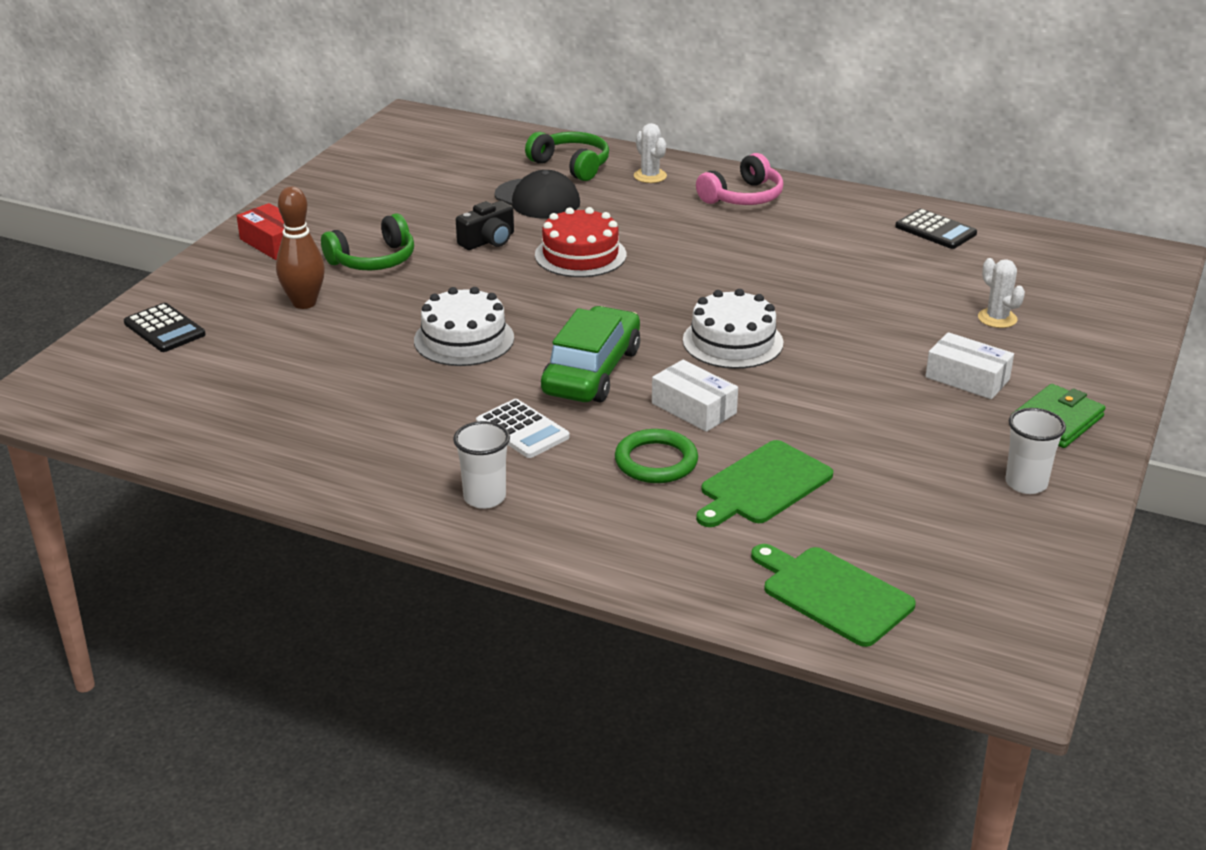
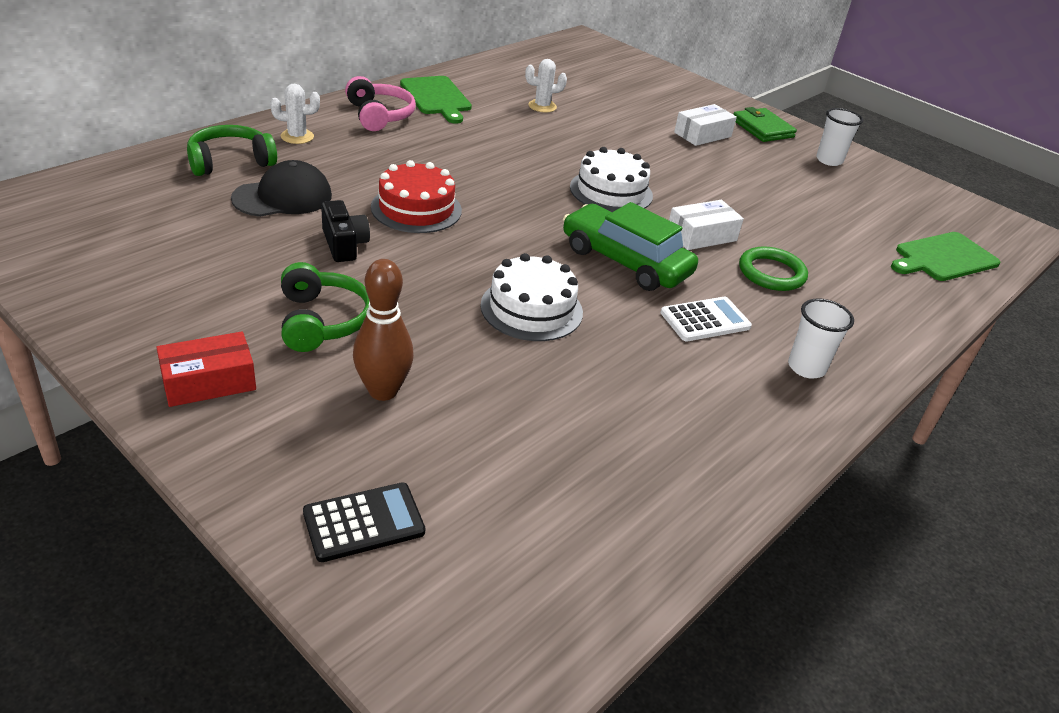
camera: 75 degrees left, 5 degrees up
(762, 485) = (813, 242): green cutting board -> green cutting board (436, 97)
(935, 230) = (498, 76): black calculator -> none
(997, 318) = (632, 101): white cactus -> white cactus (542, 106)

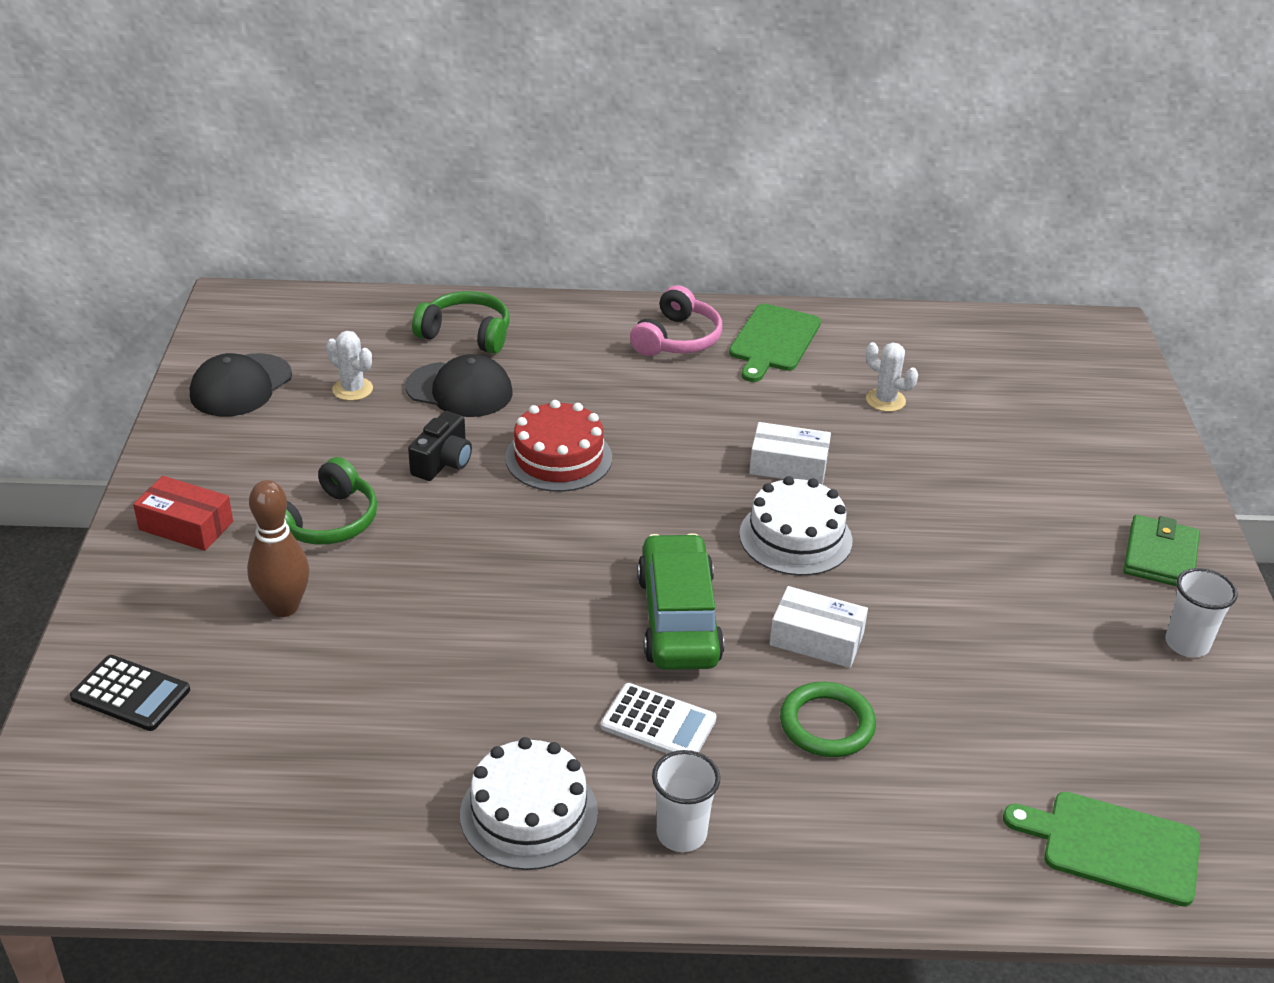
camera: 50 degrees right, 0 degrees up
(92, 265) = (241, 386): none -> black cap
(297, 136) = (561, 331): white cactus -> white cactus (352, 389)
(531, 309) = (508, 611): white cake -> white cake (529, 813)
(702, 134) = (1047, 525): white box -> white box (788, 465)

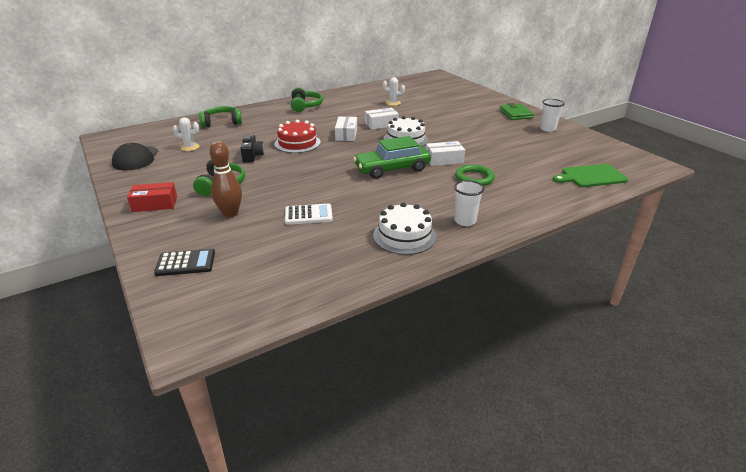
camera: 30 degrees left, 5 degrees down
(459, 390) = (236, 136): black cap -> none
(658, 723) = (419, 196): white calculator -> white calculator (308, 215)
(677, 339) = (305, 106): pink headphones -> green headphones
(678, 618) = (392, 169): green car -> green car turned 75 degrees counterclockwise
(681, 470) = (346, 134): none -> white box
(773, 341) = (339, 99): green cutting board -> none

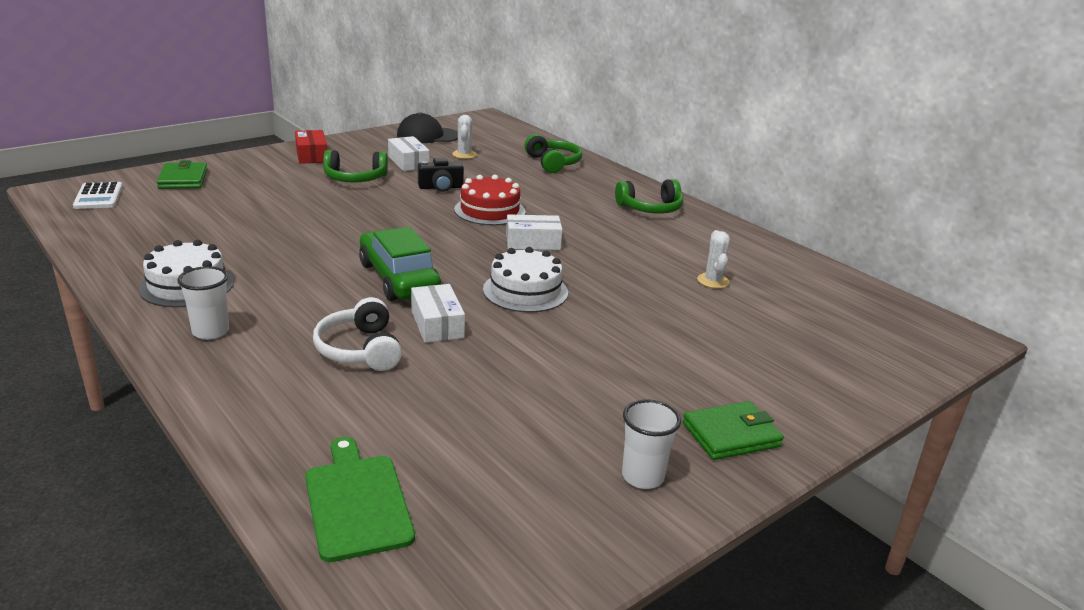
camera: 80 degrees right, 5 degrees down
(185, 263) = (183, 179): black calculator -> green wallet
(230, 213) = (280, 188): brown bowling pin -> none
(308, 215) = (264, 227): white calculator -> white calculator (98, 196)
(381, 124) = (591, 270): white box -> white box (408, 162)
(474, 178) = (360, 350): green ring -> white headphones

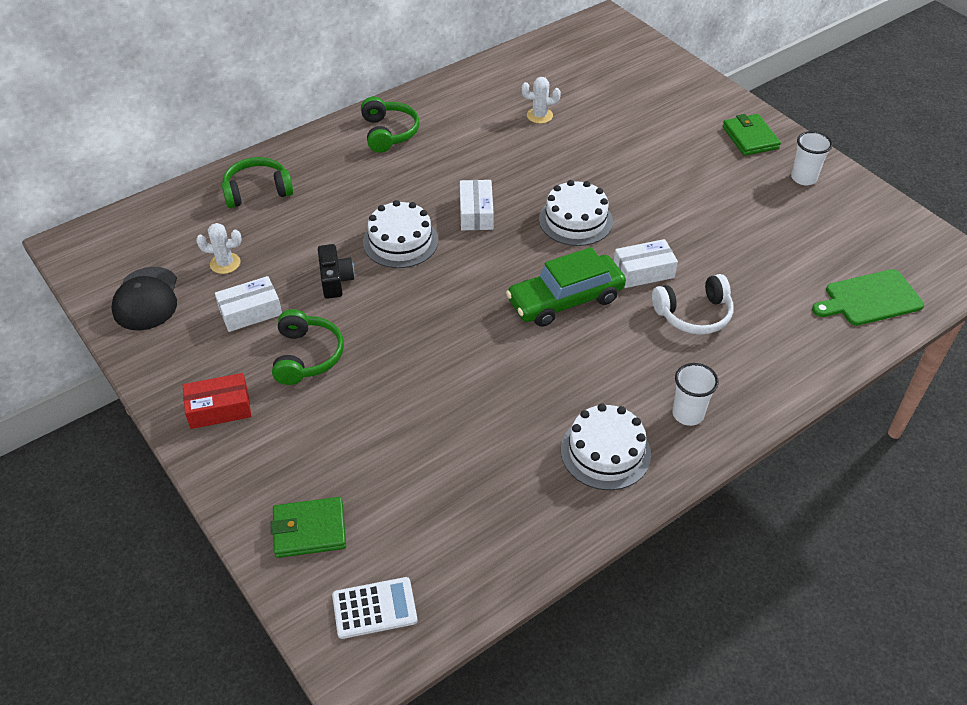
camera: 85 degrees left, 20 degrees up
(489, 210) = (400, 241): red cake -> white cake

